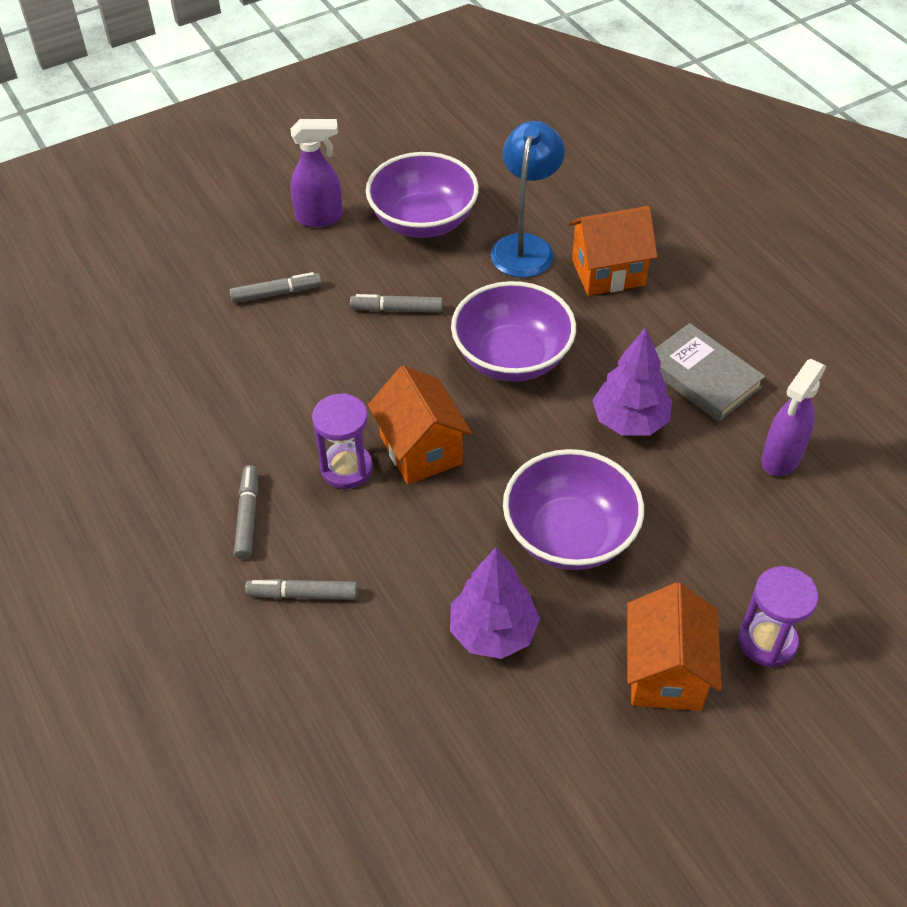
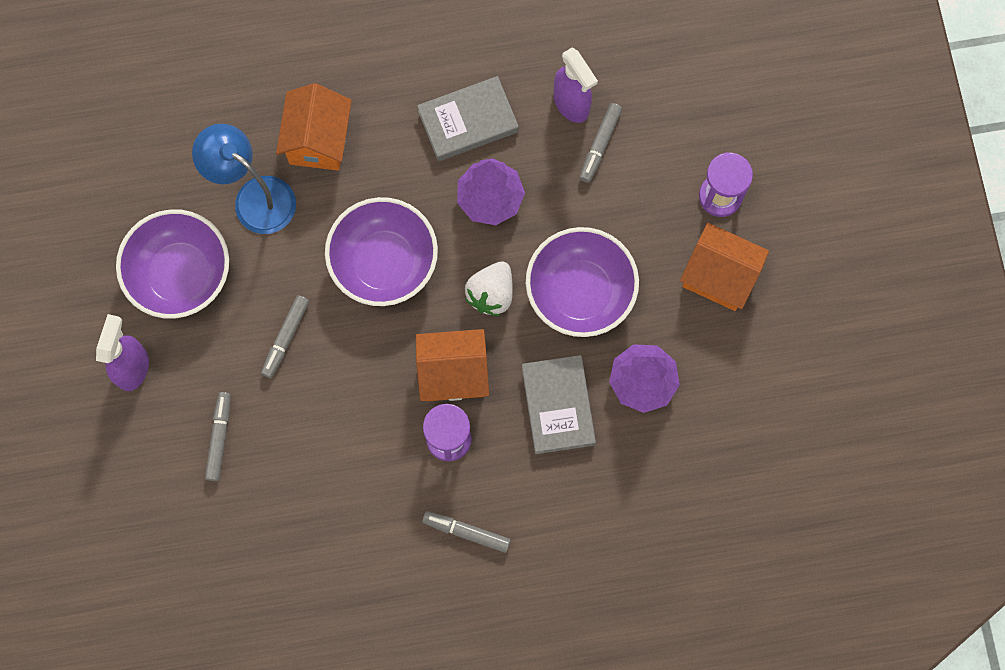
camera: 70 degrees left, 25 degrees up
(303, 594) = (558, 510): grey marker -> grey marker (600, 144)
(426, 556) = (558, 406): none -> grey book
(525, 455) = (491, 294): none -> white strawberry

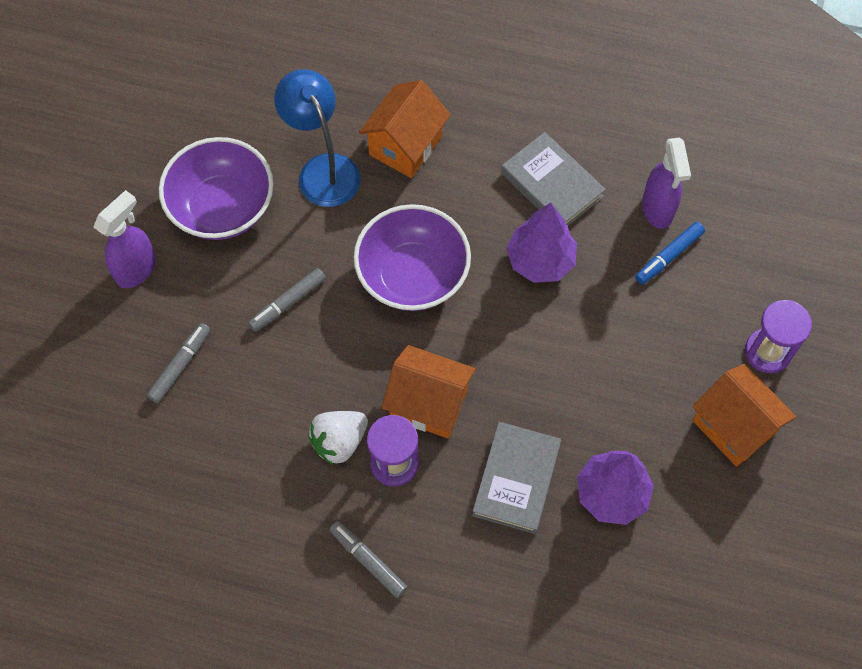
camera: 25 degrees right, 10 degrees down
(468, 121) = (551, 185): grey book -> grey book turned 45 degrees clockwise
(491, 294) = (500, 346): white strawberry -> white strawberry (339, 441)
(580, 292) = (588, 382): purple bowl -> none
(600, 144) = (669, 256): grey marker -> blue marker

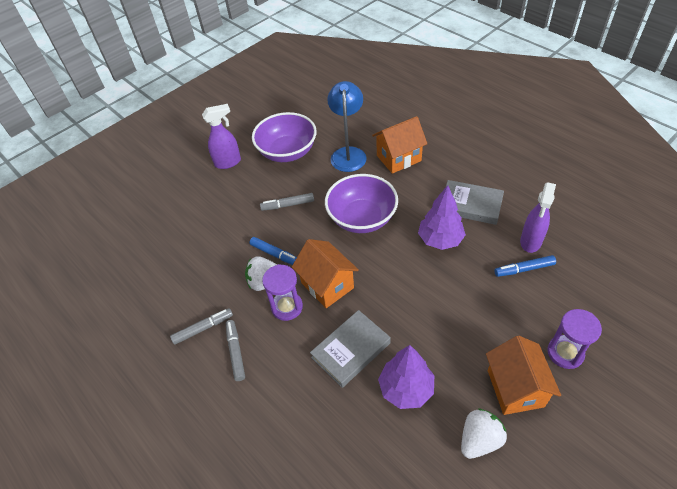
camera: 35 degrees right, 15 degrees down
(180, 366) = (215, 211): grey marker -> grey marker (203, 328)
(323, 392) = (275, 254): none -> blue marker
(551, 185) = (470, 205): grey book -> grey book turned 60 degrees counterclockwise
(725, 510) = (479, 440): none -> white strawberry

